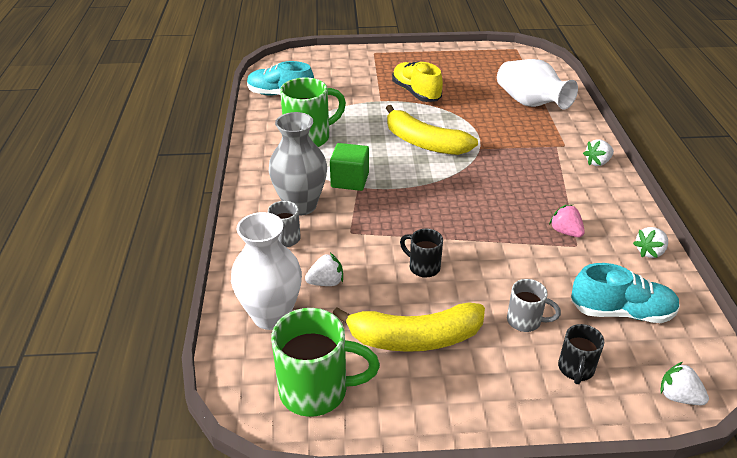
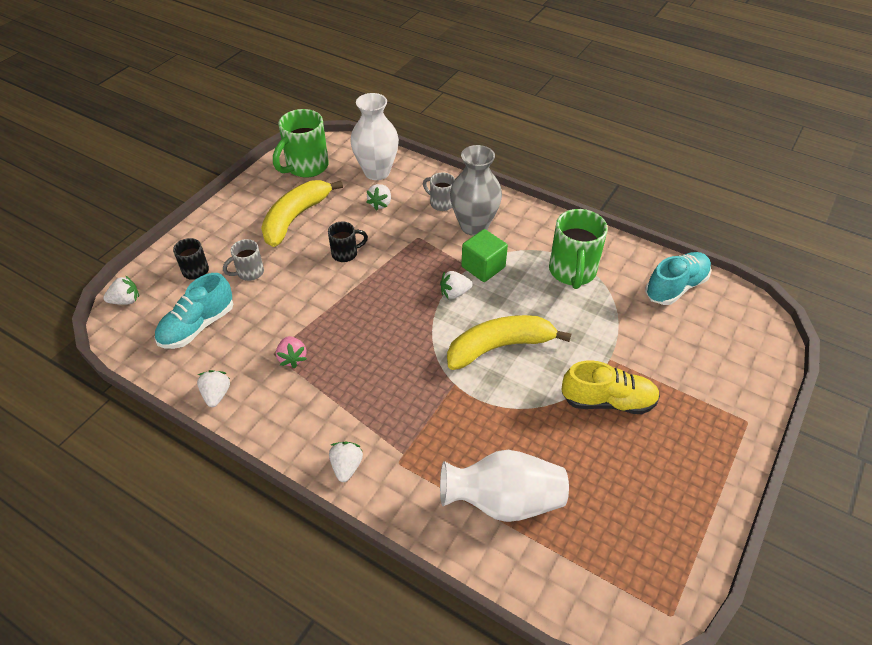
camera: 125 degrees right, 10 degrees up
(396, 182) = (454, 293): none -> white strawberry
(565, 232) = (292, 358): pink strawberry -> pink strawberry turned 75 degrees clockwise

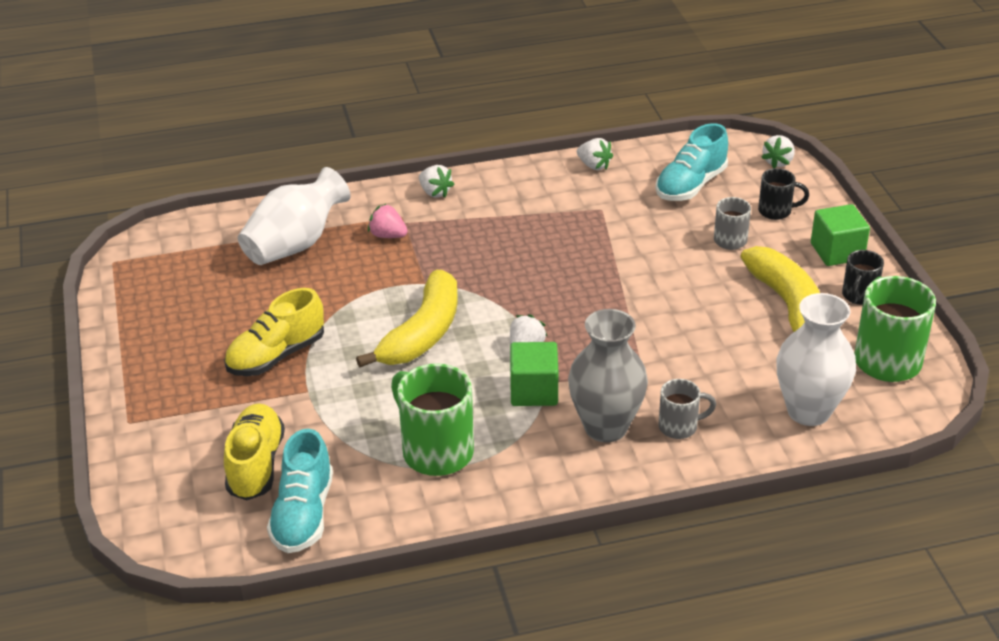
camera: 135 degrees right, 10 degrees down
(198, 326) = (691, 185): turquoise shoe -> turquoise shoe turned 135 degrees counterclockwise
(219, 225) = (837, 251): none -> green cube
(292, 358) = (580, 216): pink strawberry -> pink strawberry (388, 235)
(346, 253) = (681, 310): black mug -> black mug (858, 296)
(380, 204) = (738, 379): white strawberry -> none
(681, 332) = (256, 465): none -> yellow shoe

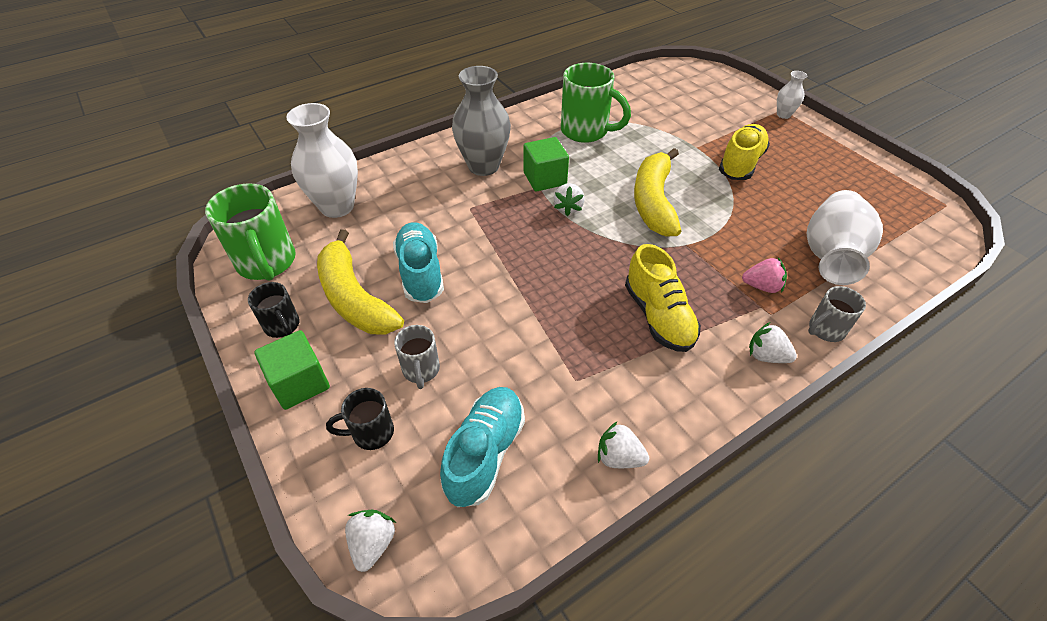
camera: 160 degrees right, 10 degrees up
(137, 413) = (783, 114): none -> white vase
(256, 465) = (684, 105): yellow shoe -> yellow shoe (658, 316)
(303, 514) = (635, 90): turquoise shoe -> turquoise shoe (420, 273)
(680, 427) = (432, 177): grey mug -> grey mug (825, 330)
(858, 296) = (283, 326): black mug -> black mug turned 135 degrees clockwise

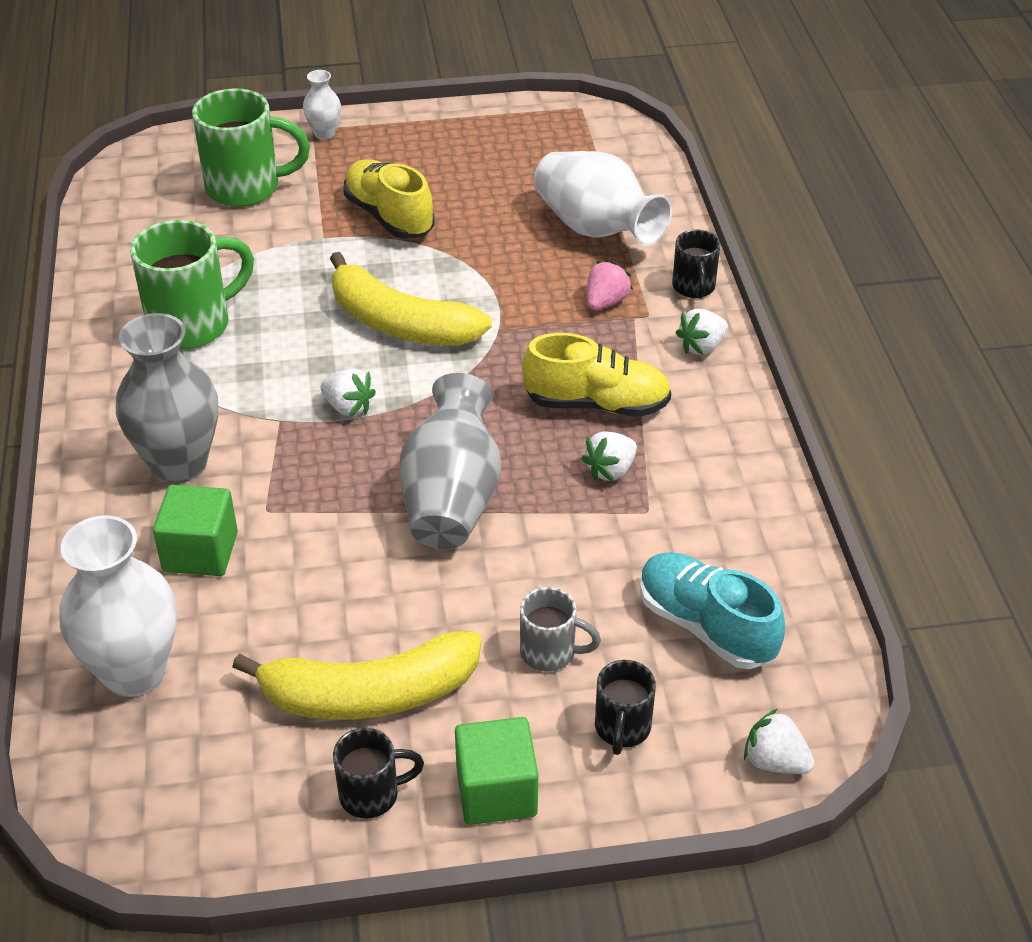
camera: 65 degrees left, 5 degrees down
(267, 263) = (211, 793): green mug -> green mug (247, 188)
(420, 273) = (368, 605): turquoise shoe -> none
(524, 277) = (452, 498): none -> grey vase
(545, 178) = (266, 408): green cube -> green cube (200, 552)
(619, 457) = (766, 515): white strawberry -> white strawberry (610, 470)
(825, 330) = (694, 288): grey mug -> black mug

